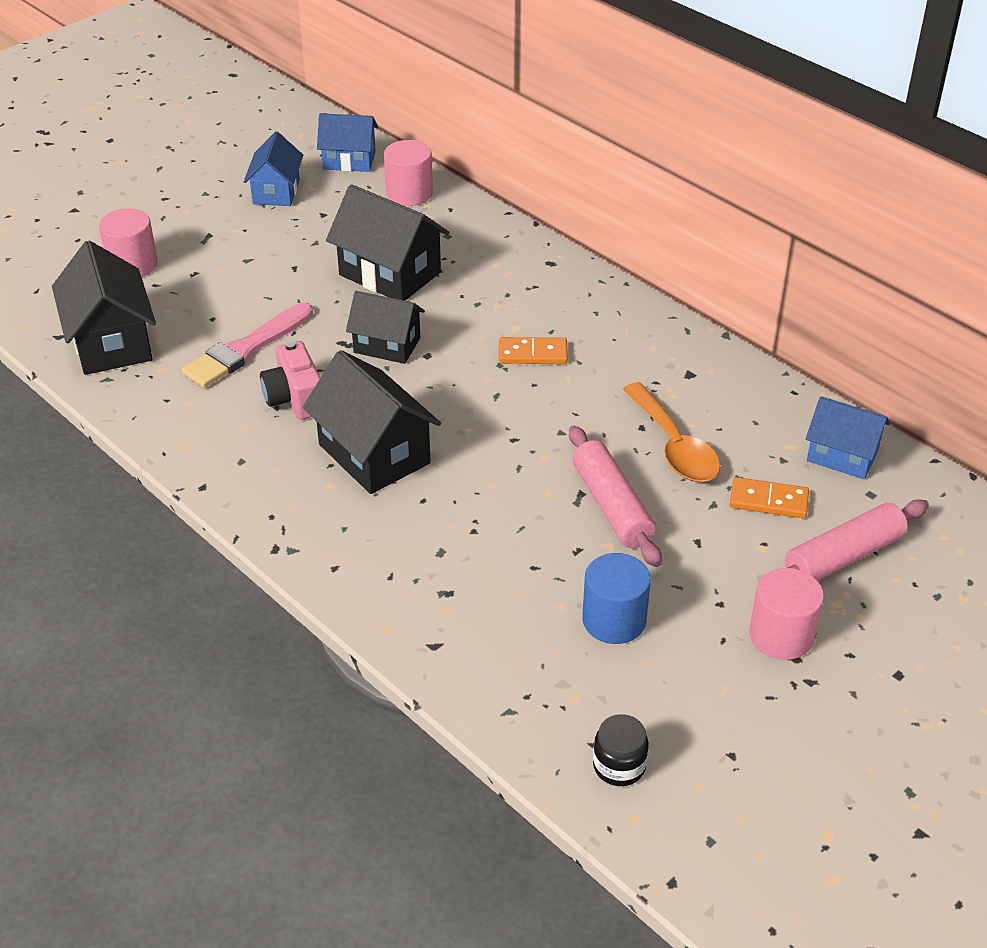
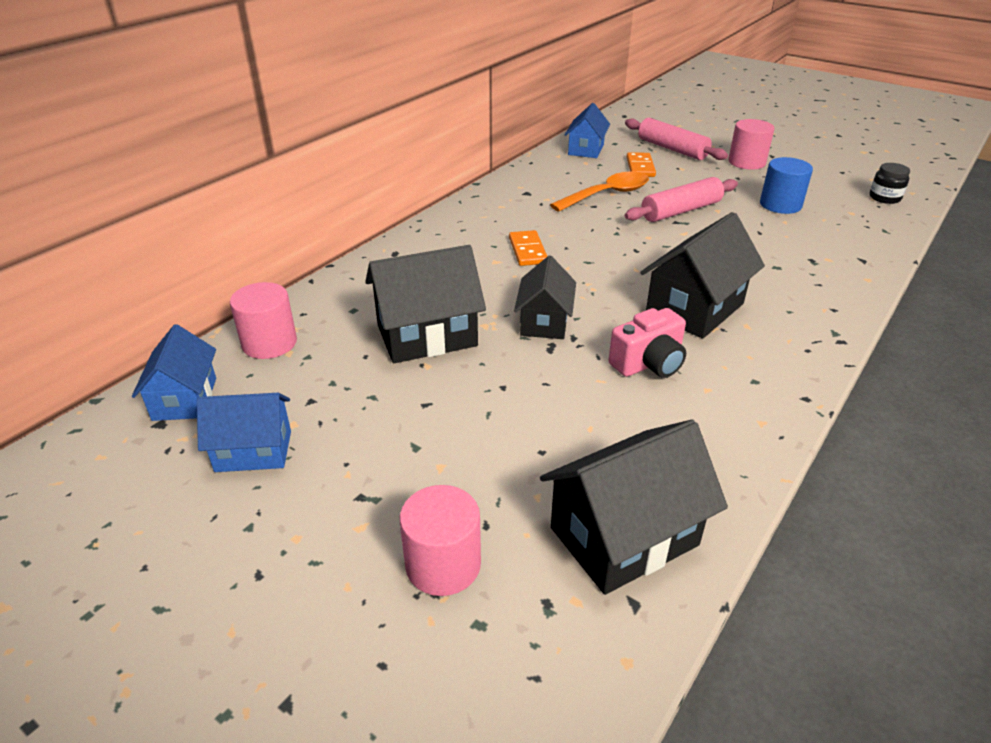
camera: 100 degrees left, 5 degrees down
(246, 349) = (588, 412): pink brush -> none
(390, 274) = (427, 336): black house -> black house turned 45 degrees clockwise

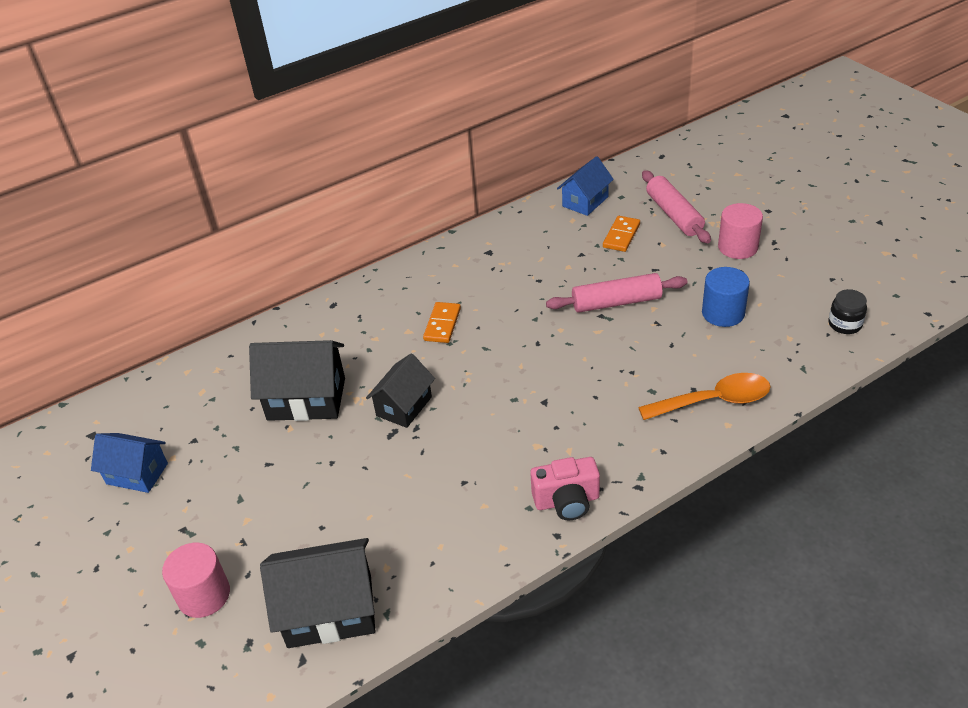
camera: 25 degrees right, 5 degrees up
(185, 399) = (116, 417): blue house -> none
(269, 343) = (193, 379): pink cylinder -> none
(607, 194) = (561, 268): orange spoon -> orange spoon (714, 401)
(648, 363) = (456, 469): pink camera -> pink camera (567, 501)
(694, 308) = (538, 421): black house -> none

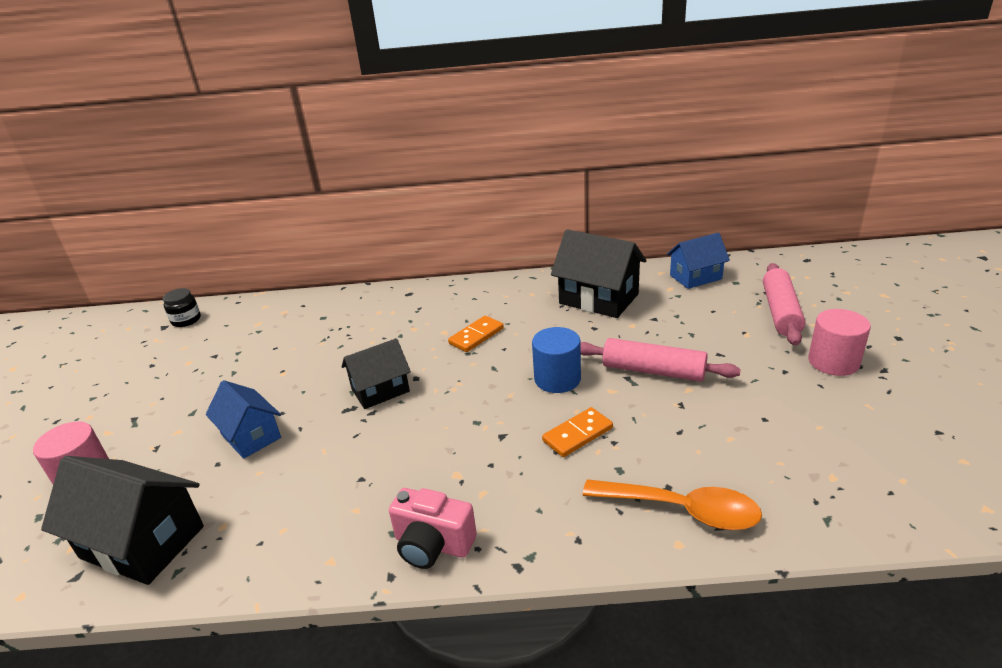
camera: 30 degrees right, 10 degrees down
(137, 473) = (156, 364): blue house -> blue house (251, 436)
(306, 399) = (317, 356): black house -> black house (598, 299)
(621, 236) = (708, 314): orange domino -> orange domino (577, 434)
(723, 313) = (765, 421): blue cylinder -> blue cylinder (557, 379)
(845, 324) = (923, 489): black jar -> black jar (186, 320)

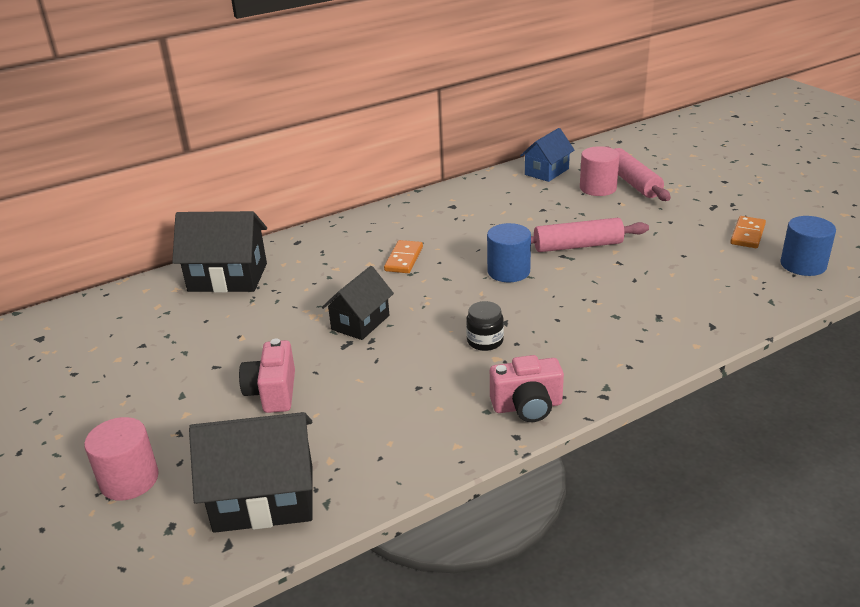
camera: 30 degrees left, 0 degrees up
(186, 320) = (61, 325): black jar -> black jar (485, 341)
(251, 436) = (273, 392): blue house -> pink camera
(577, 434) = (563, 303): orange domino -> orange domino (747, 234)
(598, 299) = (483, 205): black house -> black house (228, 277)
(682, 510) = (680, 325): orange spoon -> none
(833, 362) = (697, 207): pink cylinder -> pink cylinder (598, 188)
(916, 482) = (803, 265): none -> blue cylinder

